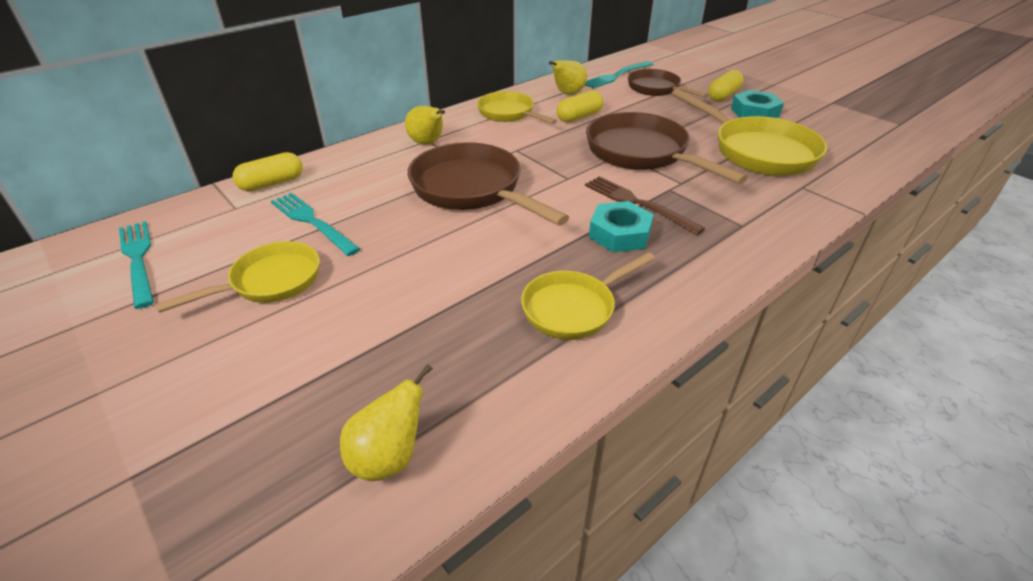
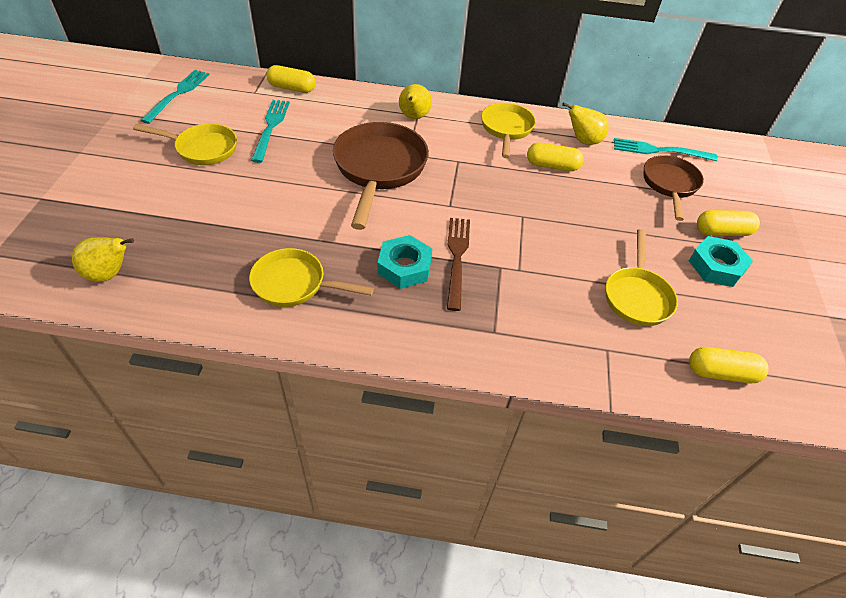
camera: 45 degrees right, 10 degrees up
(641, 154) = (537, 227): brown pan -> none
(757, 151) = (637, 296): yellow pan -> yellow pan, size x0.63
(857, 157) = (721, 373): none -> yellow capsule

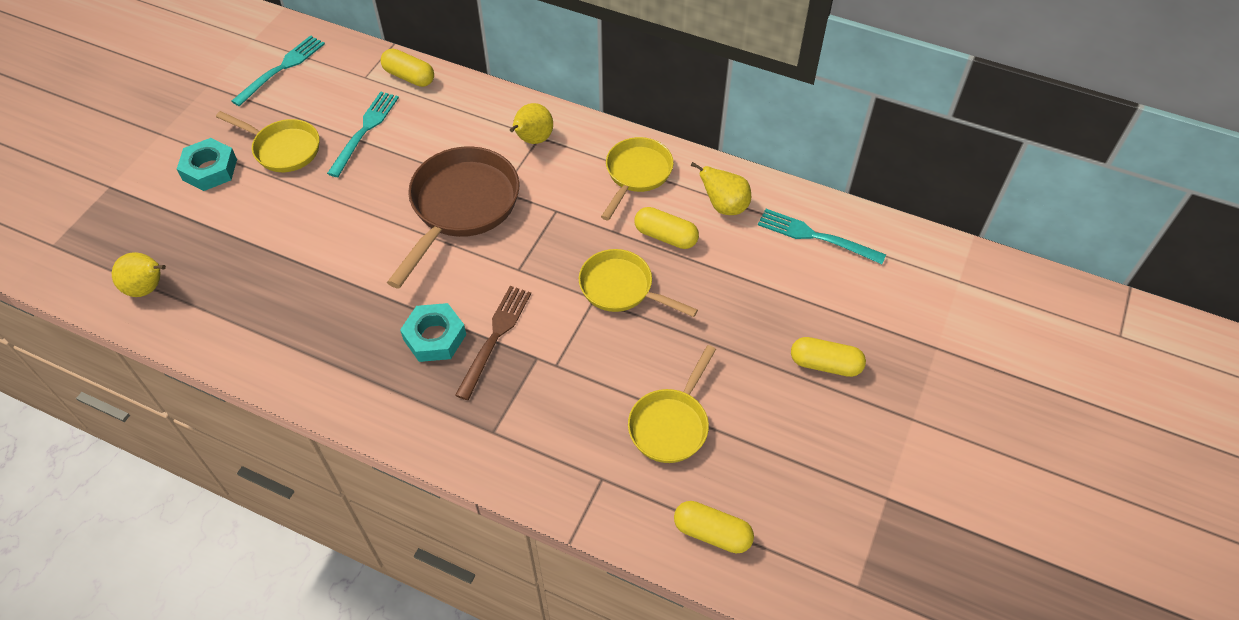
camera: 20 degrees right, 5 degrees up
(294, 284) = (316, 335): yellow pan -> yellow pan (621, 288)
(669, 185) = (798, 288): brown pan -> none
(716, 266) = (788, 407): turquoise nut -> turquoise nut (210, 169)

